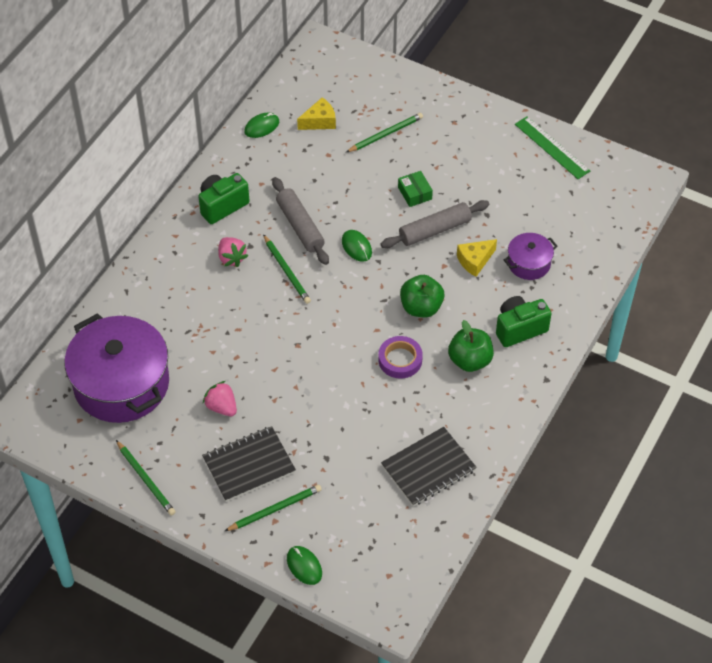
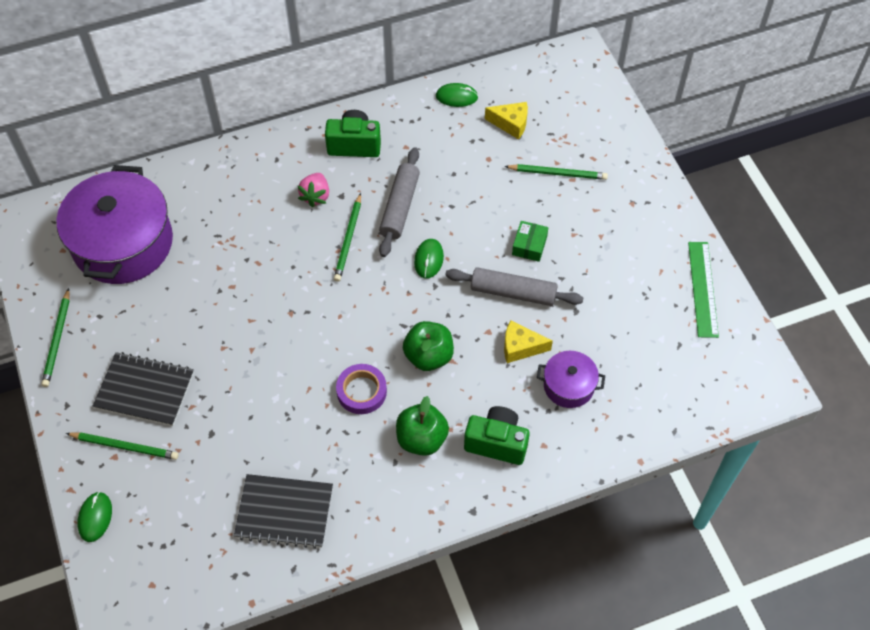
camera: 40 degrees right, 5 degrees up
(221, 407) = (176, 322): pink strawberry -> none

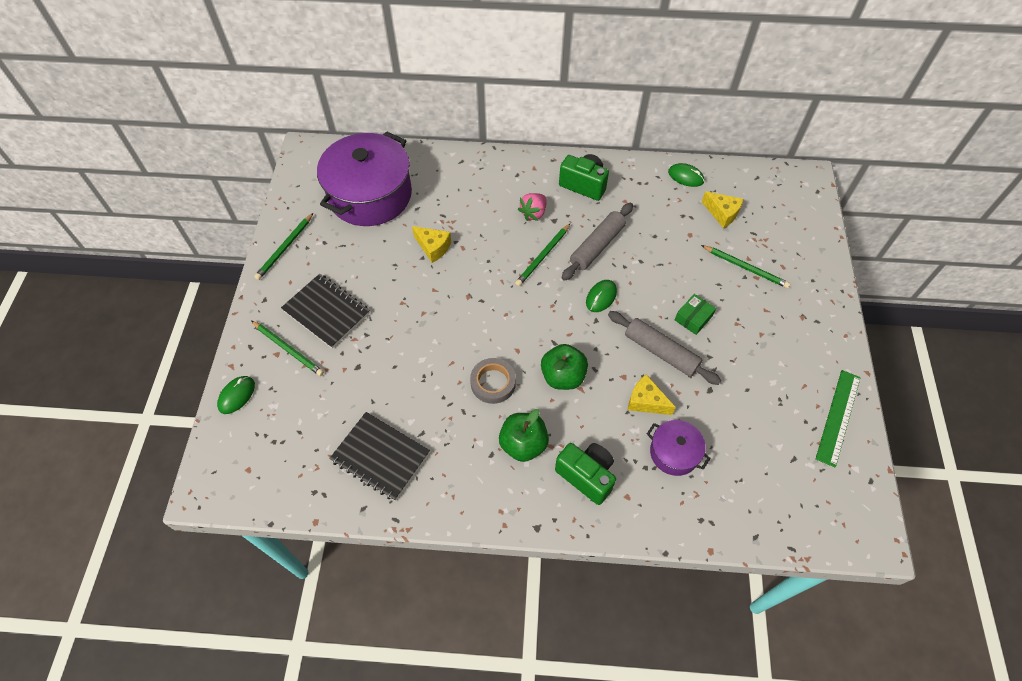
camera: 25 degrees right, 0 degrees up
(225, 275) = (433, 247): none -> yellow cheese
(361, 391) = (493, 383): purple tape -> grey tape

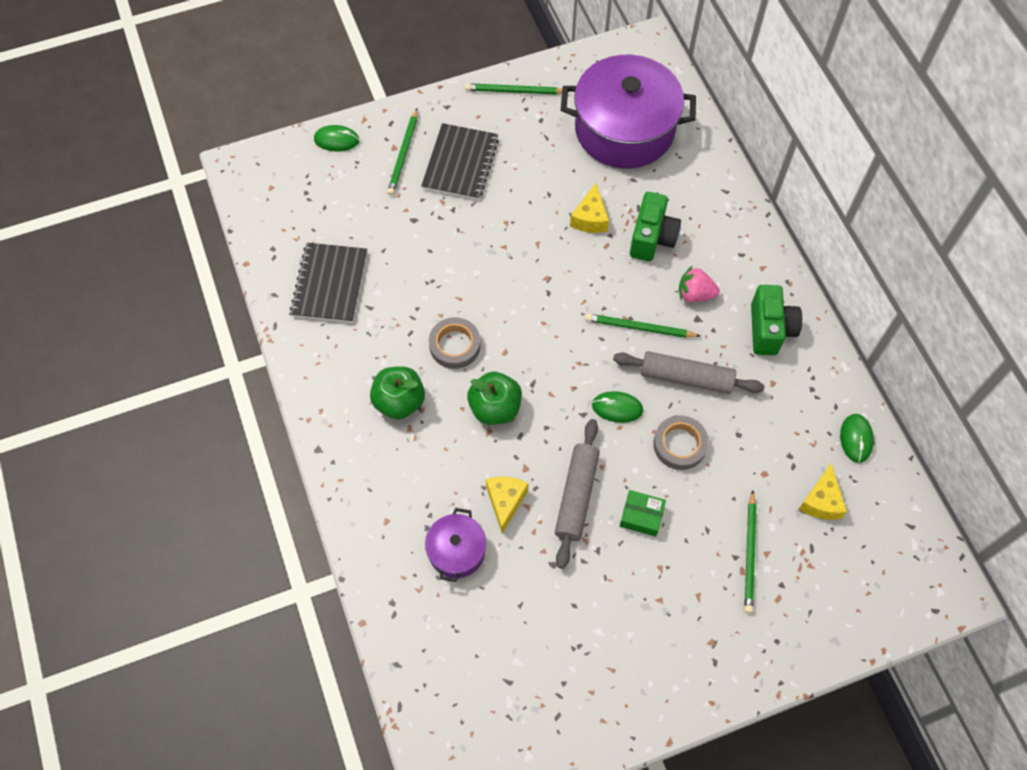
camera: 65 degrees right, 5 degrees up
(586, 476) = (391, 474): green camera -> green camera (652, 238)
(647, 272) = (679, 445): none -> grey tape
(838, 417) = (587, 719): green ruler -> none

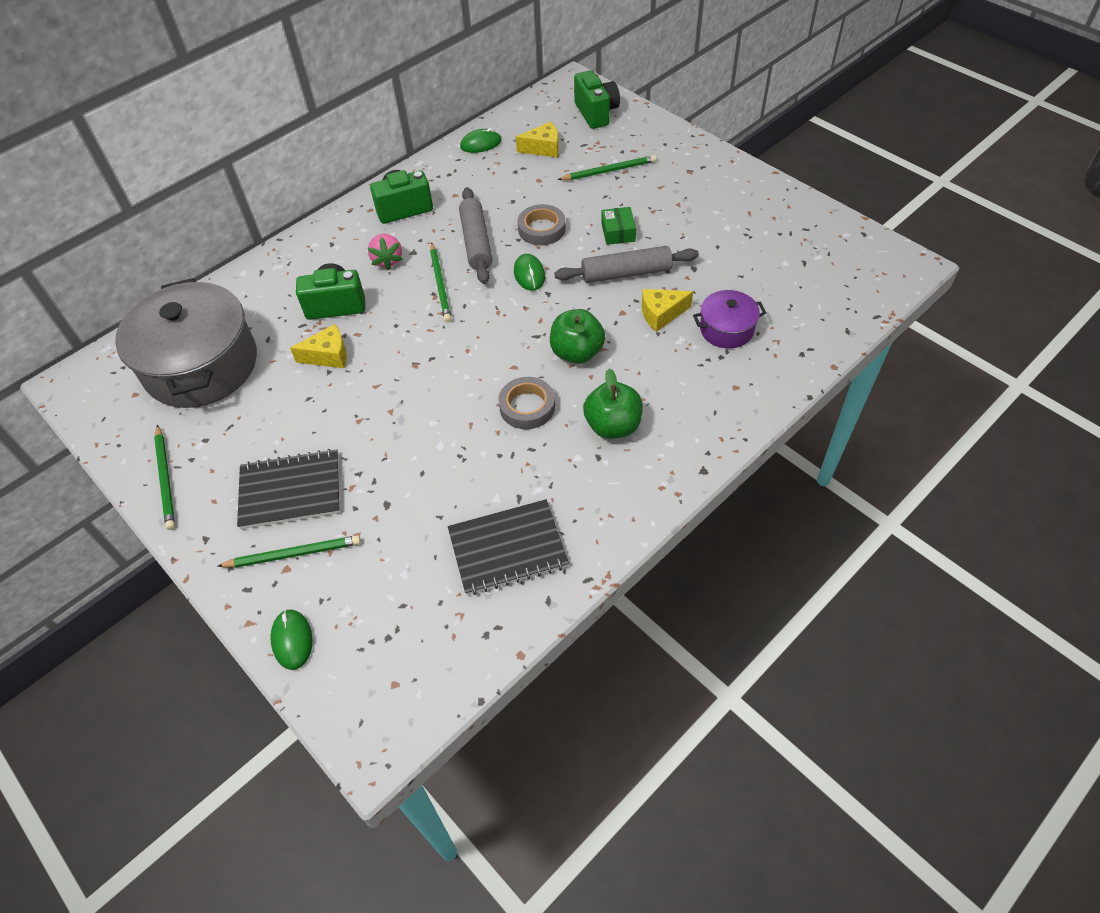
camera: 110 degrees left, 10 degrees down
(624, 129) = (201, 365): purple pot -> grey pot
(871, 589) = (596, 113): none -> green camera

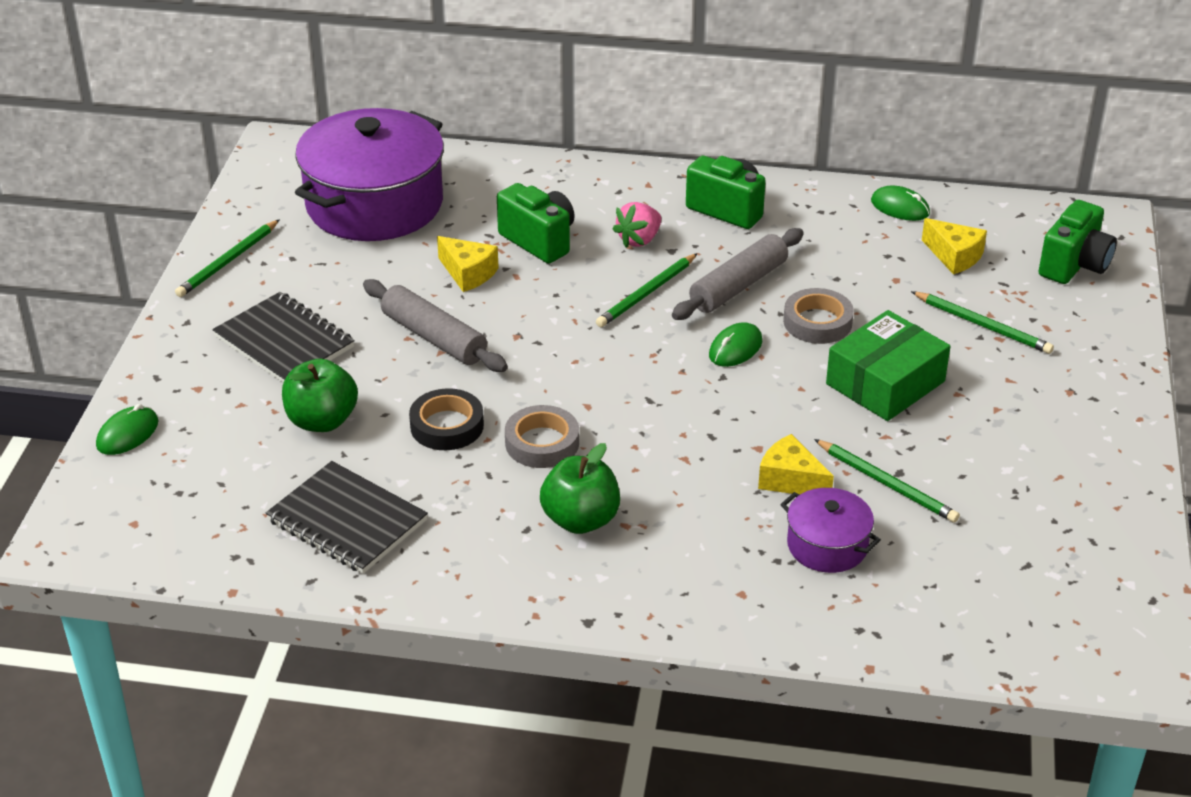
camera: 50 degrees right, 15 degrees down
(201, 365) = (374, 204): grey pot -> purple pot
(293, 554) = (217, 383): green pencil -> green pencil (887, 484)
(465, 446) = (447, 426): none -> black tape
(577, 352) = (657, 442): green apple -> green apple (322, 421)
(618, 232) = (885, 382): green box -> green box, size x1.84
(626, 273) = (824, 421): grey rolling pin -> grey rolling pin (434, 337)

